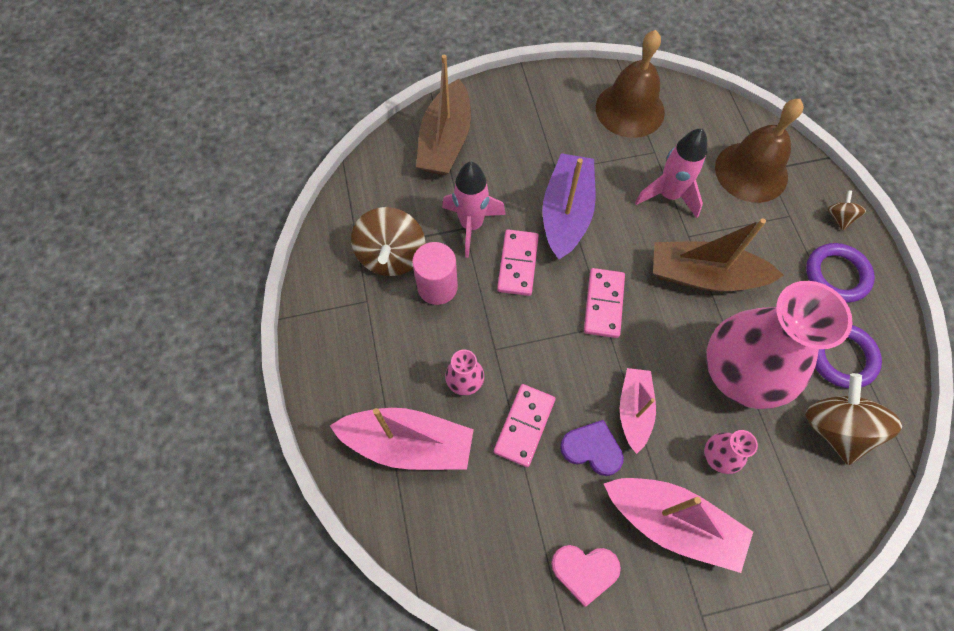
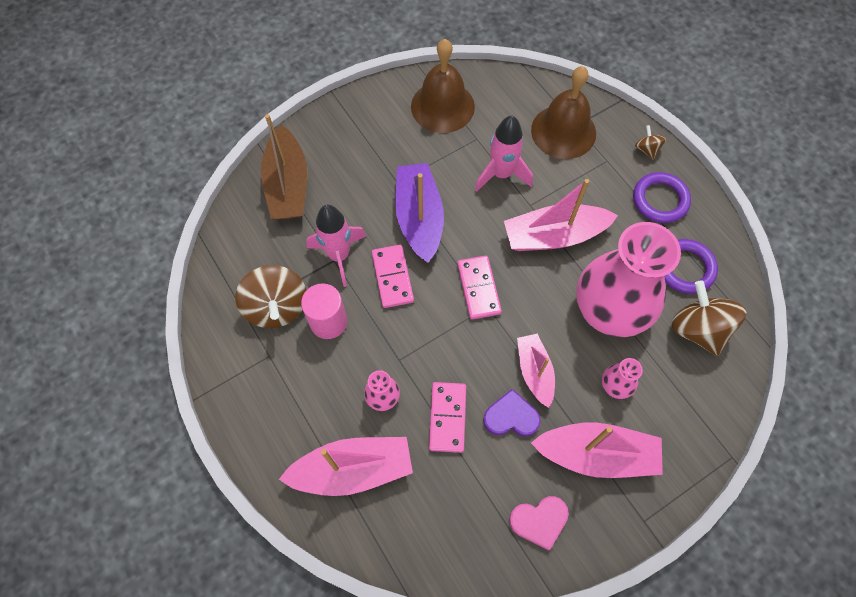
camera: 20 degrees left, 0 degrees up
(704, 276) = (554, 236): brown boat -> pink boat

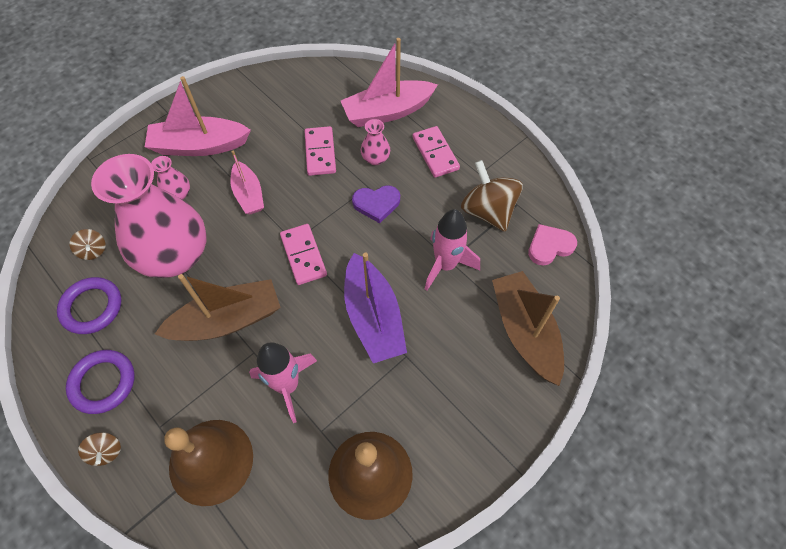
camera: 170 degrees right, 5 degrees down
(328, 322) = (437, 206): pink cylinder -> none
(392, 277) = (388, 253): pink domino -> pink domino (435, 153)
(511, 417) = (268, 160): purple heart -> purple heart (376, 204)
(539, 521) = (245, 102): pink heart -> pink heart (549, 246)
(554, 236) = (227, 320): pink boat -> brown boat
(698, 329) = (93, 250): brown spinning top -> brown spinning top, size x0.48

